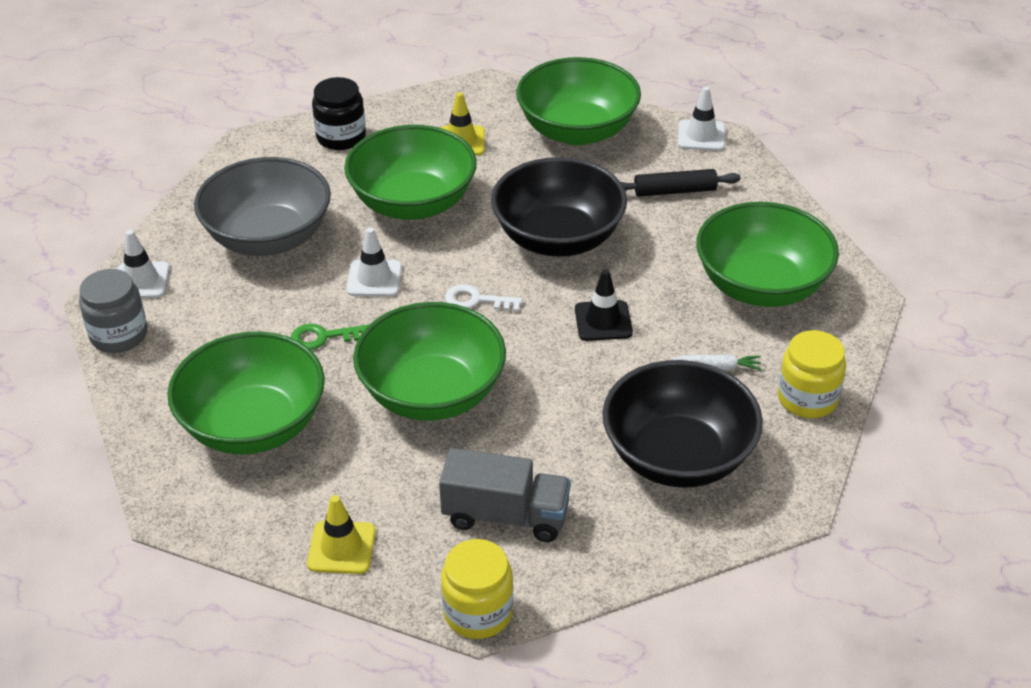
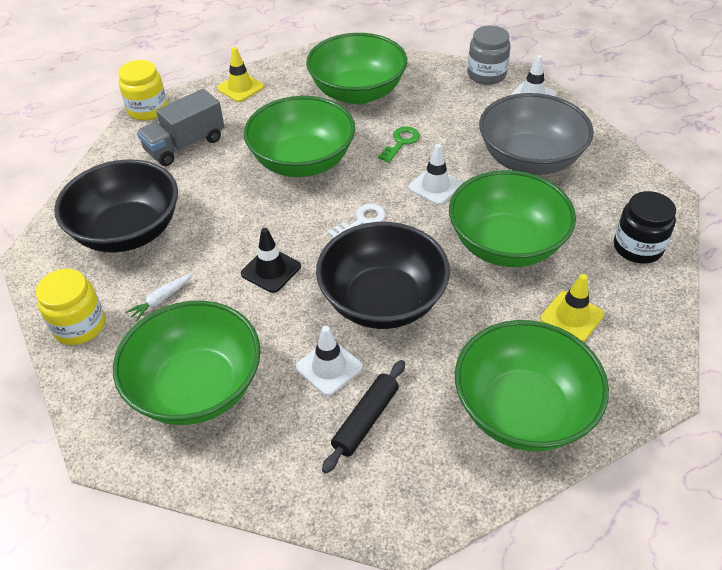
camera: 130 degrees right, 5 degrees up
(701, 136) = (428, 511): white traffic cone -> white traffic cone (329, 367)

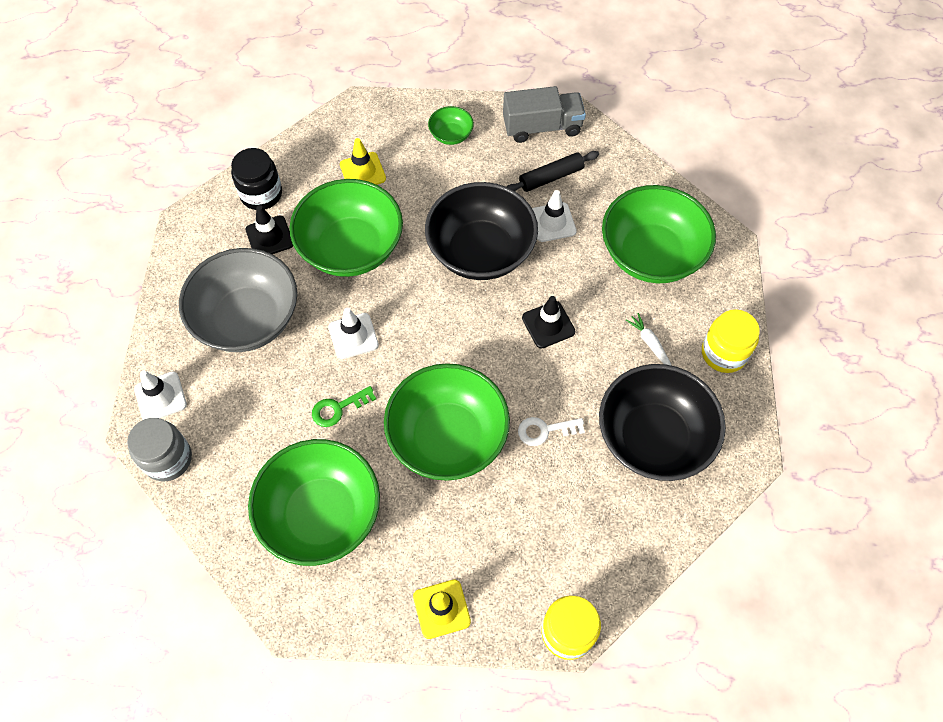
camera: 150 degrees left, 15 degrees up
(161, 300) = (650, 343): white carrot -> white carrot turned 105 degrees counterclockwise
(185, 145) = (551, 536): grey truck -> grey truck (542, 127)
(361, 221) = (443, 334): white key -> white key (545, 430)
(523, 410) = (451, 135): green bowl -> green bowl, size x0.44
(585, 219) = (269, 237): none -> black traffic cone

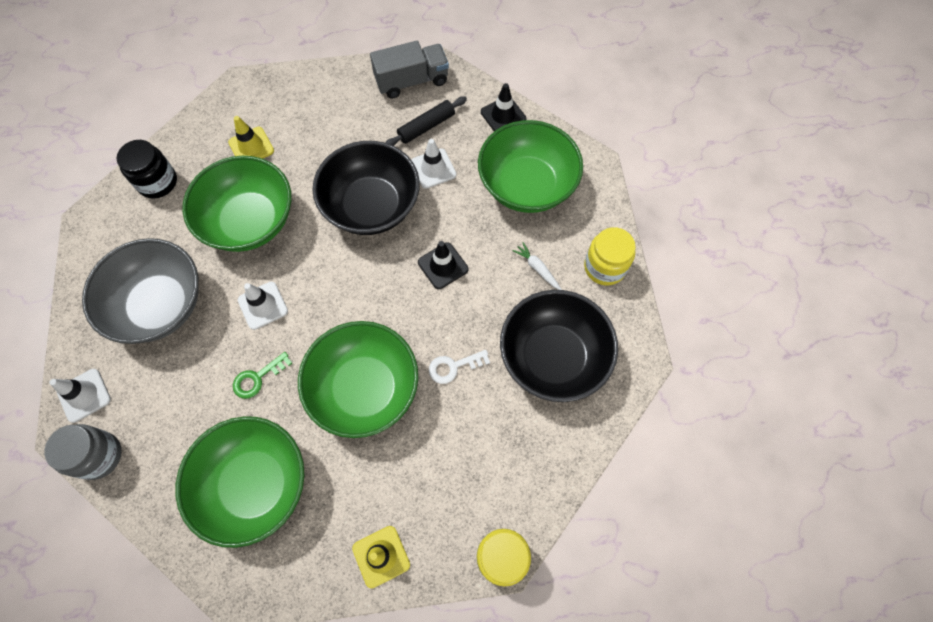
camera: 10 degrees left, 5 degrees up
(269, 237) = (170, 222): black traffic cone -> black traffic cone (503, 115)
(451, 135) = (329, 100): green bowl -> none

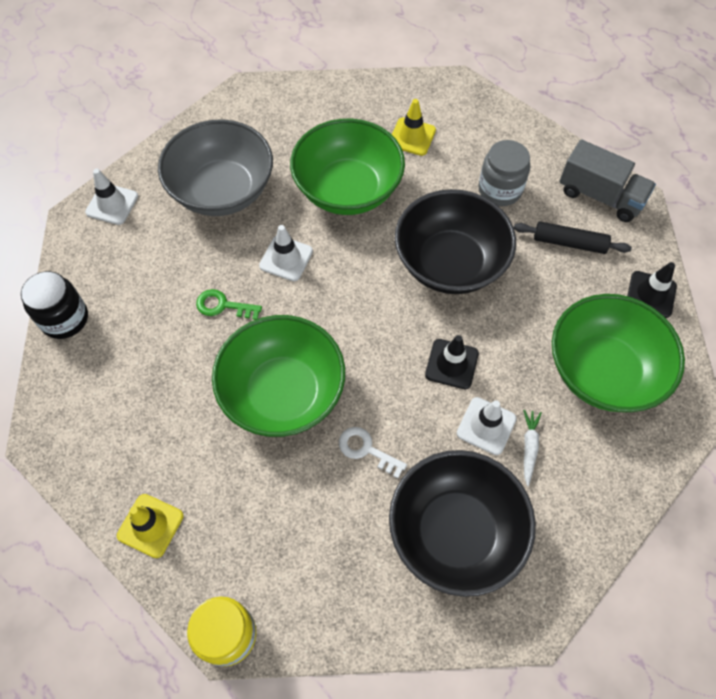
camera: 50 degrees right, 5 degrees down
(99, 456) = (75, 252): grey jar -> grey jar (500, 190)
(157, 182) = (319, 105): black jar -> black jar (64, 319)
(255, 485) = (135, 377): green bowl -> none
(433, 168) = (535, 281): white traffic cone -> white traffic cone (486, 426)
(604, 267) = (593, 509): yellow jar -> none

